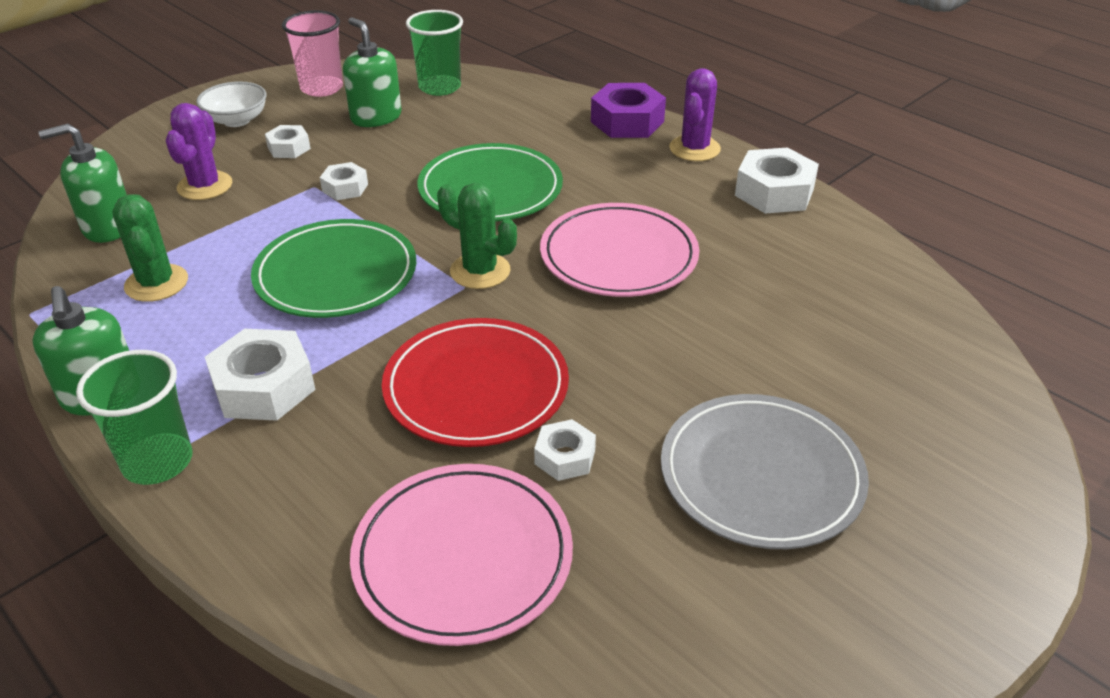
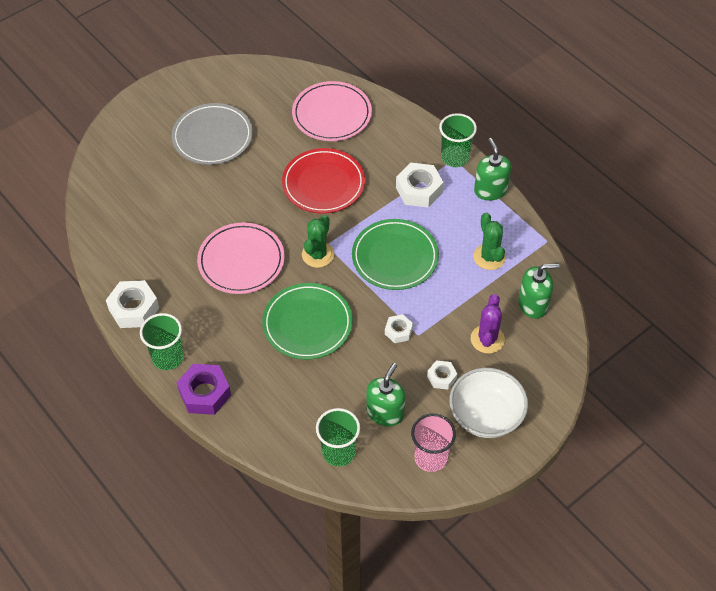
camera: 175 degrees left, 15 degrees up
(237, 120) = (486, 415): white bowl -> white bowl, size x1.58
(376, 117) = (385, 412): green soap dispenser -> green soap dispenser turned 120 degrees counterclockwise
(480, 271) = (318, 254): green cactus -> green cactus turned 75 degrees clockwise
(565, 457) = (289, 149): white nut -> none
(694, 149) = (167, 357): purple cactus -> green cup

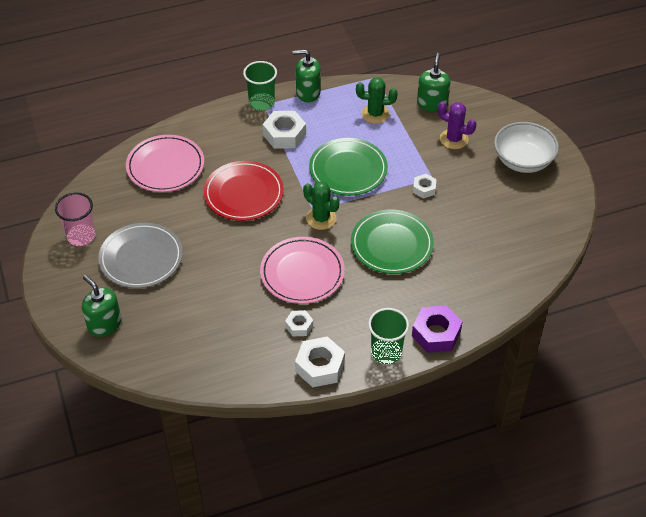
camera: 70 degrees left, 5 degrees down
(338, 452) = (526, 258): green cup -> none
(385, 412) = (499, 219): green soap dispenser -> green soap dispenser (104, 324)
(430, 457) = (550, 203): pink cup -> pink cup (81, 236)
(441, 377) = (479, 176): white nut -> white nut (299, 326)

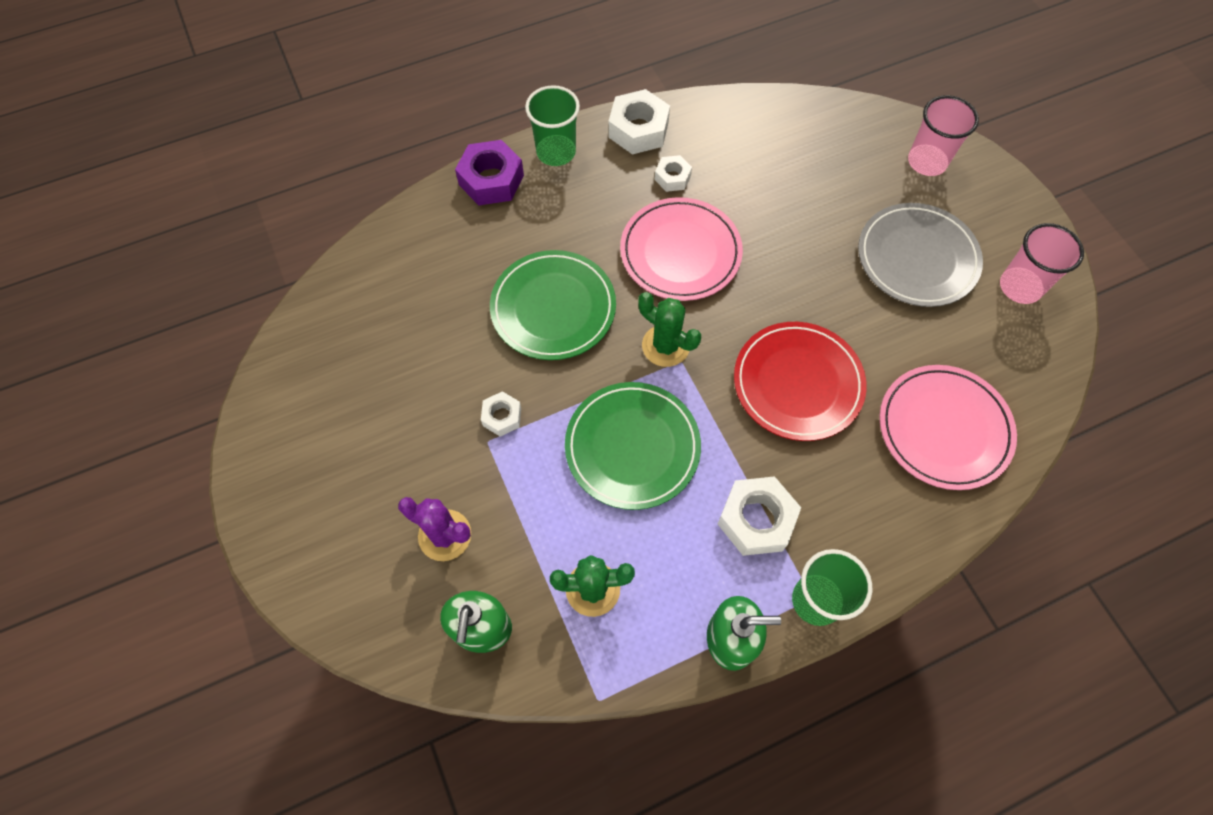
camera: 175 degrees right, 15 degrees up
(104, 324) = (927, 162): green soap dispenser -> pink cup
(523, 161) = (325, 492): white bowl -> none

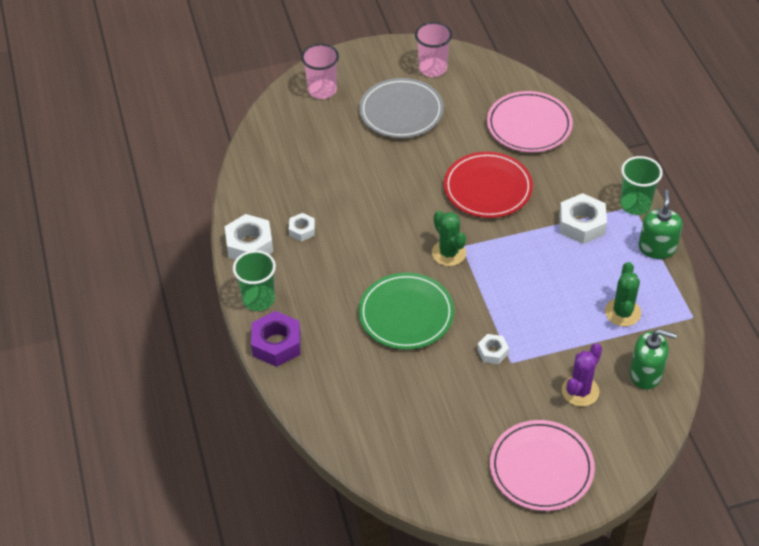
camera: 80 degrees left, 15 degrees down
(632, 447) = (524, 280): green plate -> none
(665, 346) = (448, 253): green cactus -> green cactus turned 75 degrees counterclockwise
(680, 252) = (371, 234): pink plate -> pink plate (541, 468)

